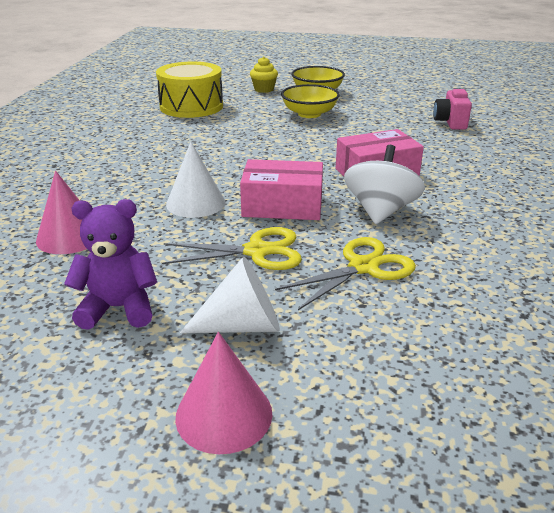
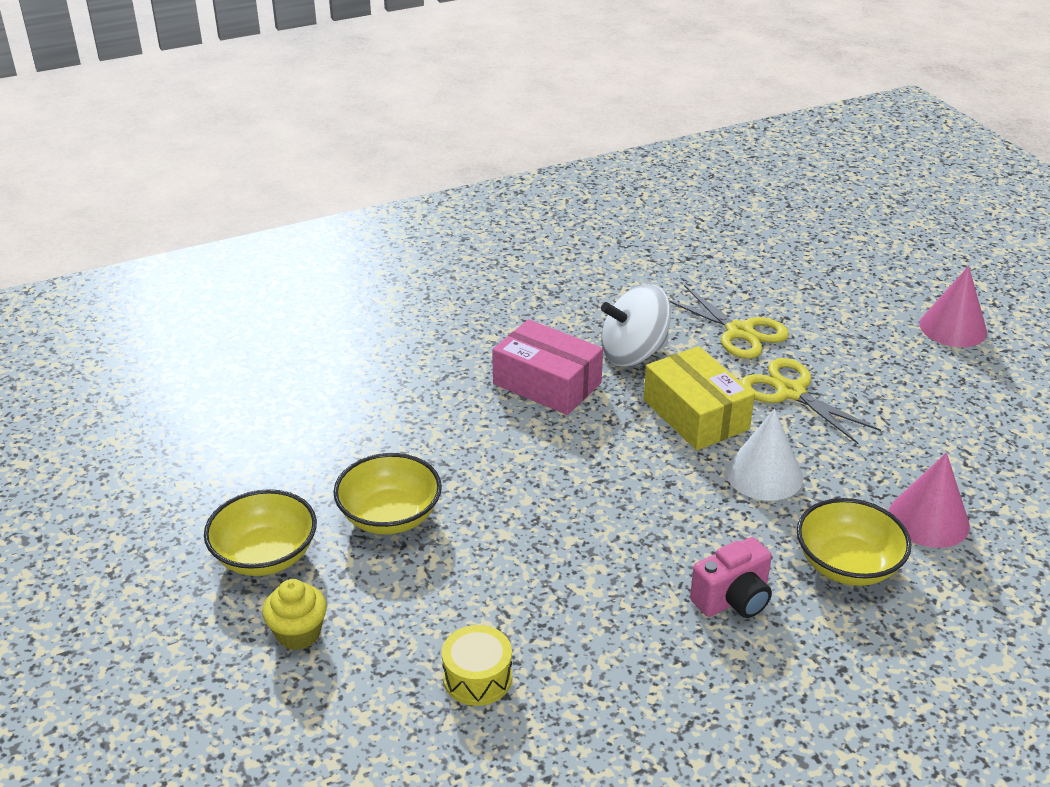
camera: 125 degrees left, 5 degrees up
(95, 194) = (847, 565): none -> yellow bowl
(119, 308) = (951, 421): purple teddy bear -> none
(191, 106) = (477, 678): yellow drum -> yellow drum, size x0.51
(242, 325) = (881, 356): white cone -> none
(282, 205) = (695, 414): pink box -> yellow box
(363, 267) = (739, 332): yellow scissors -> yellow scissors turned 150 degrees counterclockwise
(450, 123) = (315, 378): pink camera -> pink camera (733, 600)

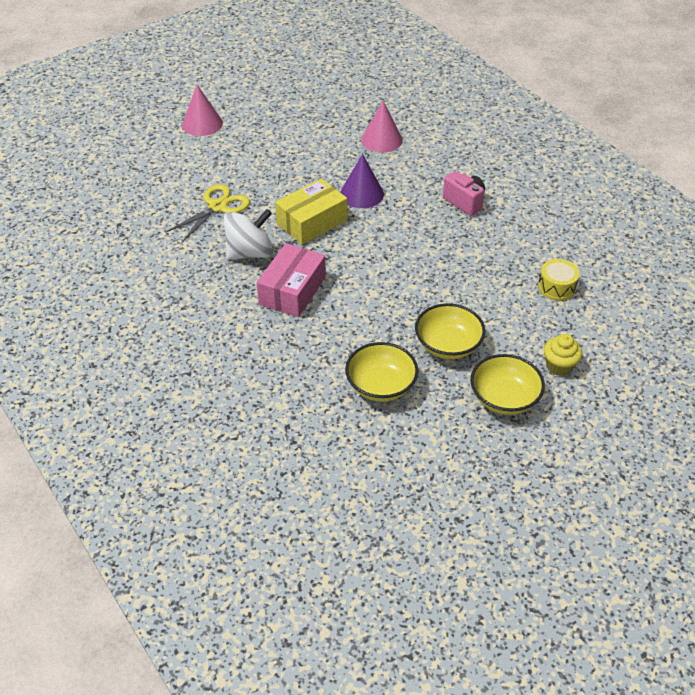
camera: 100 degrees left, 10 degrees up
(633, 353) = (250, 253): white spinning top -> white spinning top turned 90 degrees counterclockwise
(764, 474) = (361, 194): white cone -> purple cone
(790, 392) = (281, 185): yellow scissors -> none
(847, 565) = (425, 166): yellow bowl -> yellow bowl (381, 386)

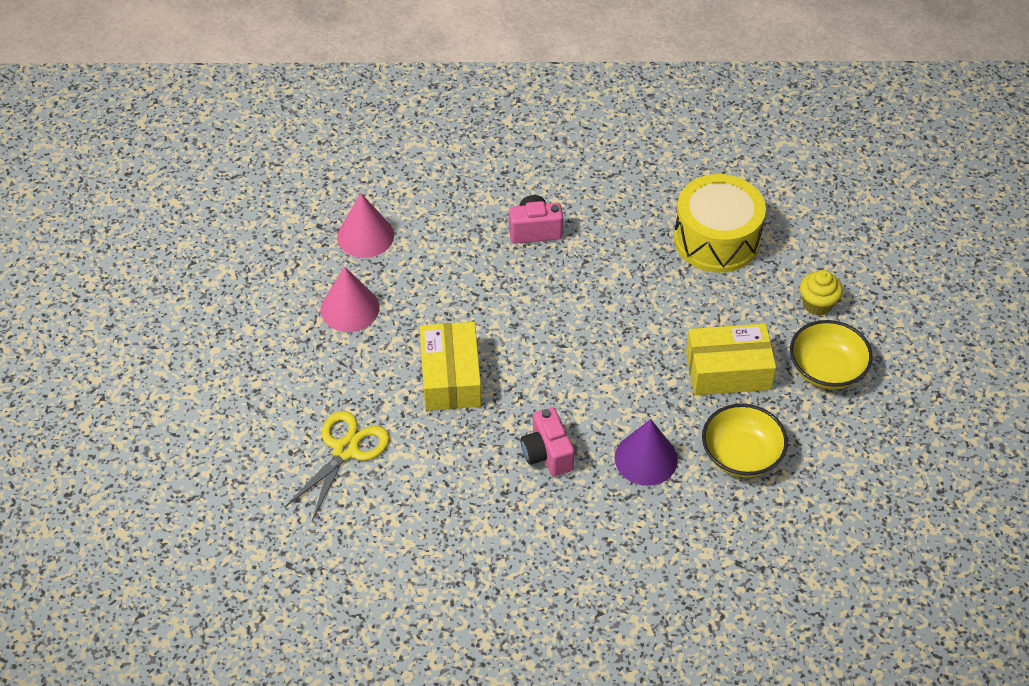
camera: 55 degrees left, 5 degrees up
(202, 124) = (167, 385): pink cone -> pink cone (350, 308)
(217, 207) = (345, 450): yellow scissors -> yellow scissors turned 45 degrees clockwise
(250, 253) = (453, 460): white spinning top -> none
(292, 290) = (547, 454): pink box -> pink camera
(361, 194) = (443, 307): purple cone -> purple cone (646, 458)
(448, 345) = (728, 370): yellow bowl -> yellow box
(556, 287) = (716, 239): yellow drum -> yellow drum, size x1.97

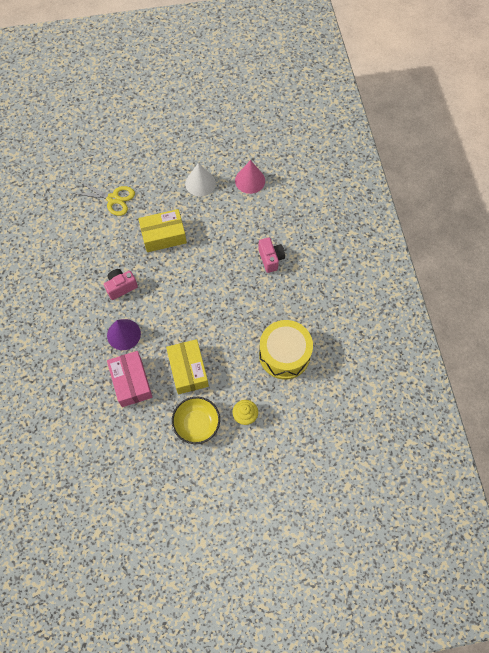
camera: 80 degrees right, 15 degrees up
(350, 308) = (200, 183): pink cone -> white cone
(741, 455) = (131, 382): yellow bowl -> pink box

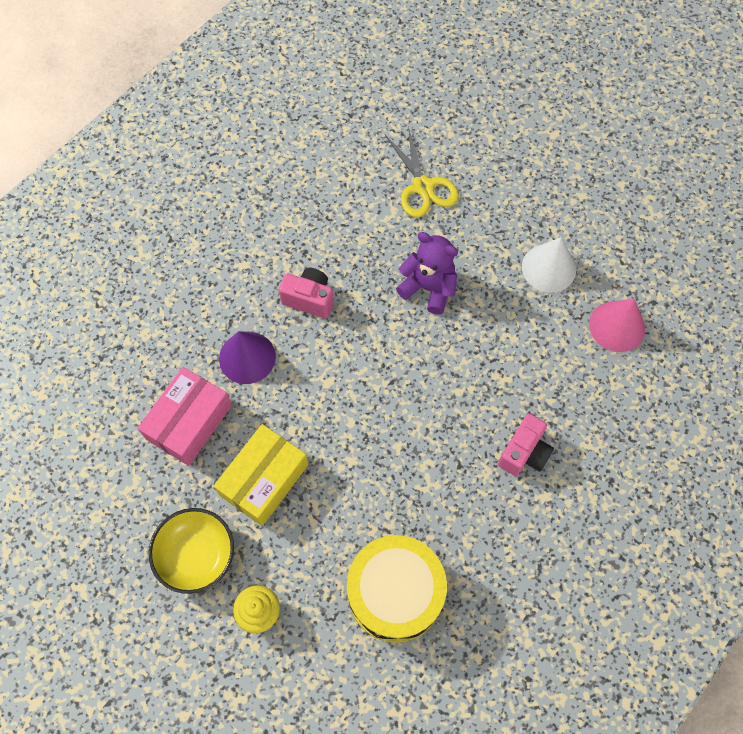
camera: 50 degrees right, 0 degrees up
(163, 235) = (428, 288): yellow box -> purple teddy bear

